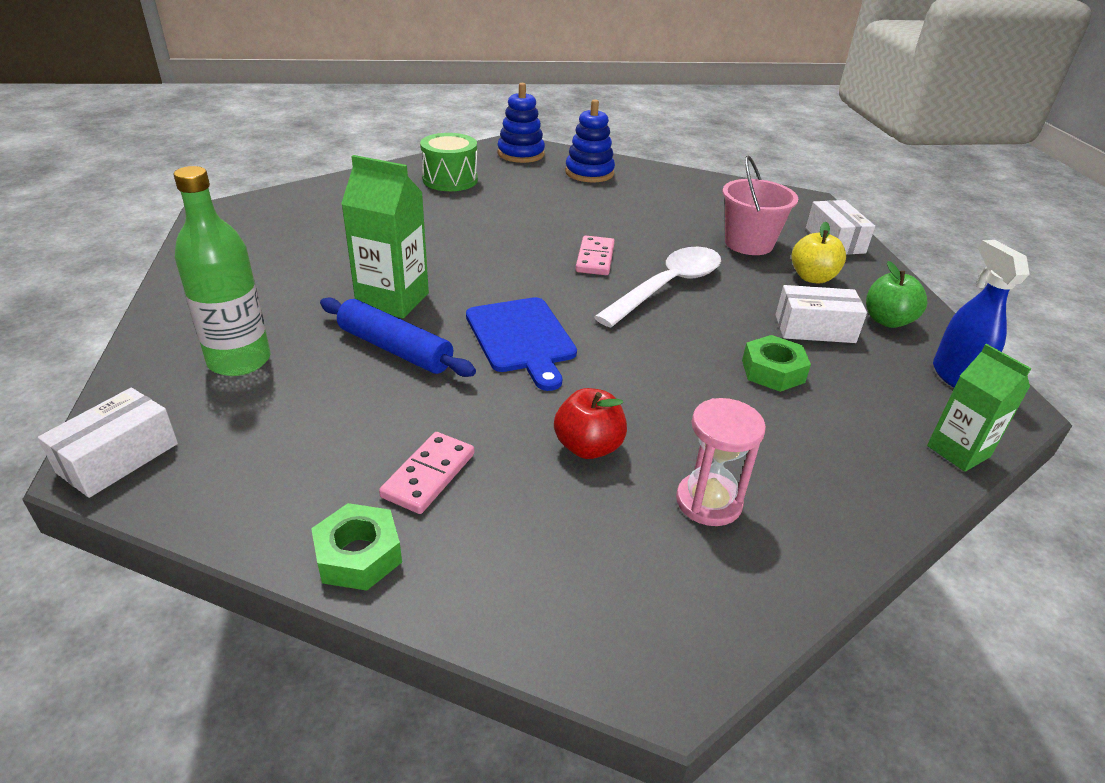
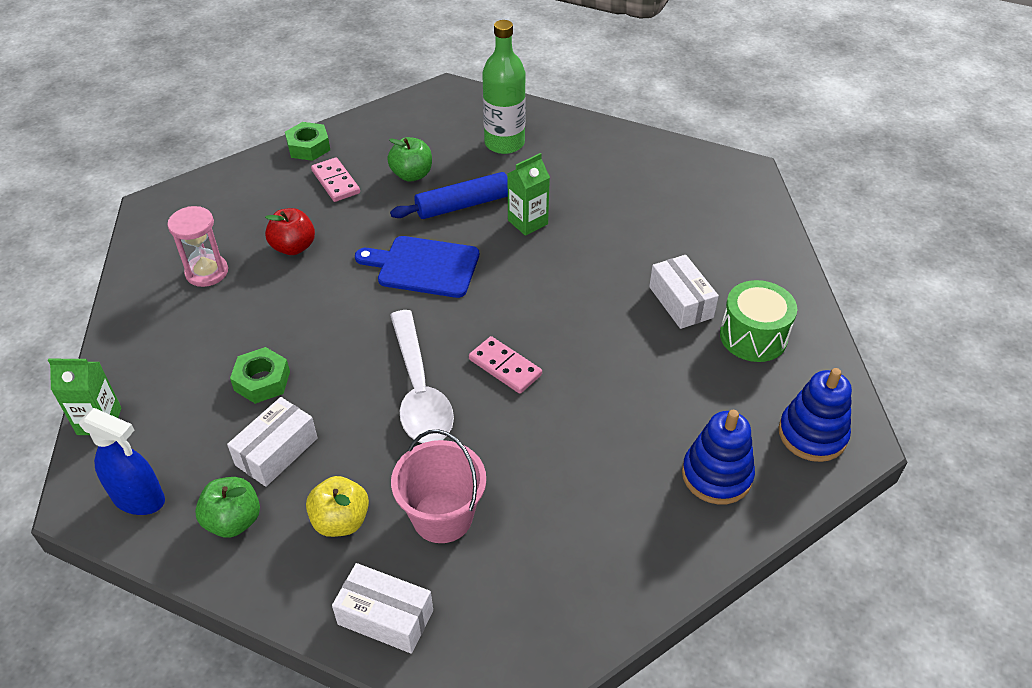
camera: 125 degrees right, 10 degrees up
(118, 458) = (447, 96): white box -> white box (681, 302)
(361, 410) = (412, 175): none -> green apple
(393, 300) = (527, 222): green carton -> green carton, size x0.66

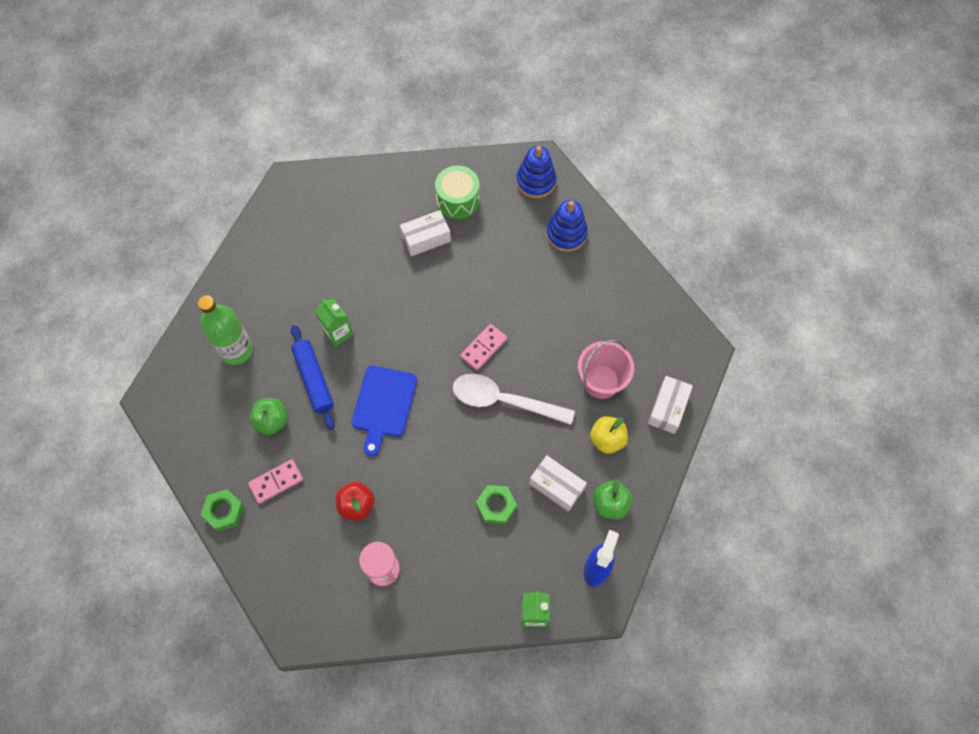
camera: 90 degrees left, 20 degrees up
(419, 390) = (504, 401): white spoon -> white spoon turned 150 degrees counterclockwise

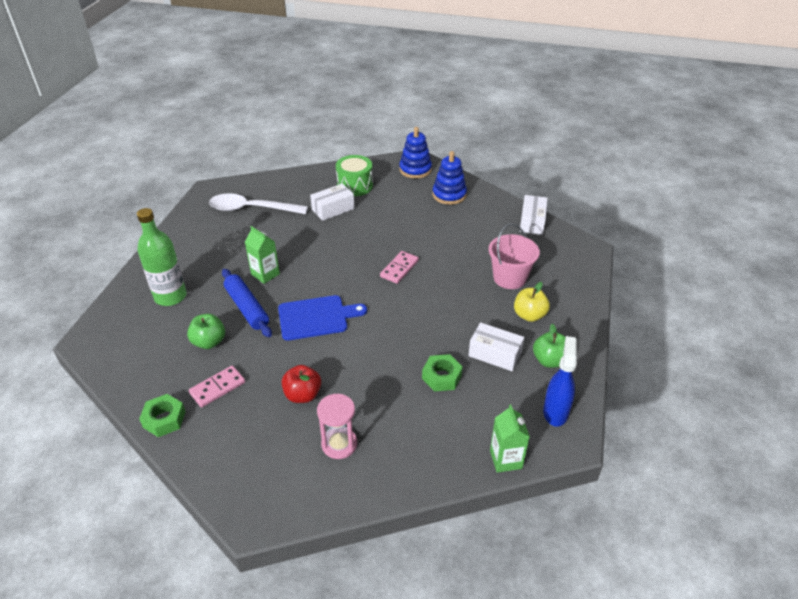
camera: 10 degrees left, 25 degrees down
(383, 405) = (316, 317): blue cutting board -> blue cutting board turned 105 degrees counterclockwise
(504, 401) = (427, 301): white spoon -> white spoon (251, 209)
(668, 408) = (574, 288): white box -> white box (532, 222)

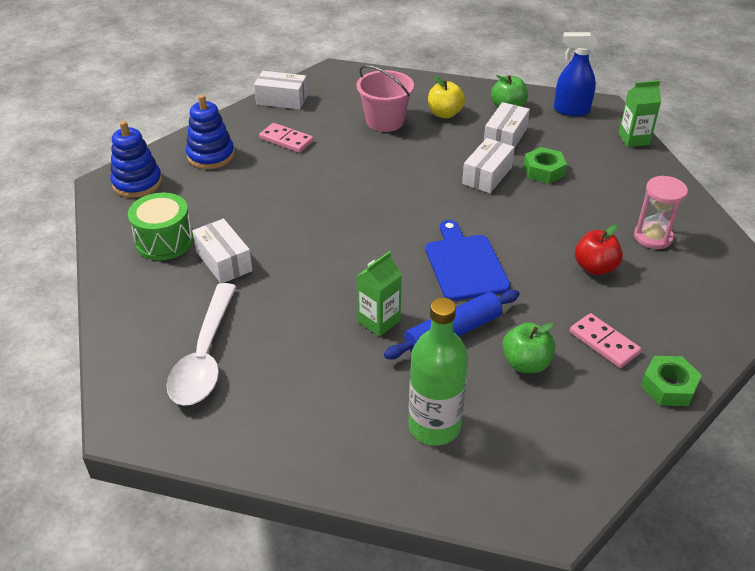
camera: 90 degrees left, 0 degrees up
(399, 269) = (367, 198): pink domino -> pink domino (286, 140)
(432, 337) = (487, 175): none -> white box

